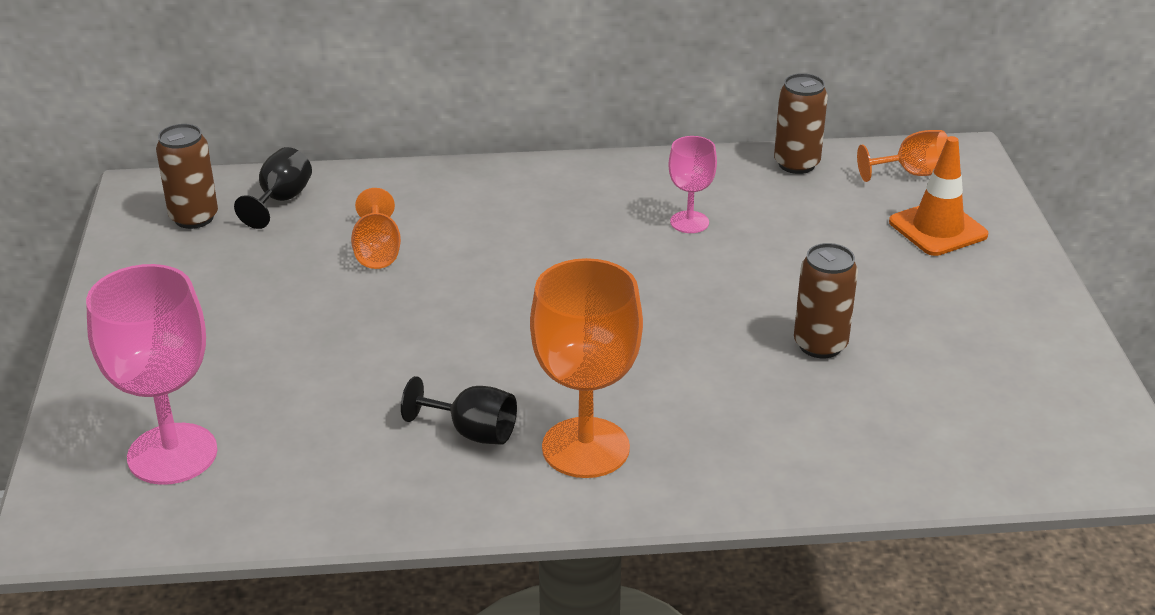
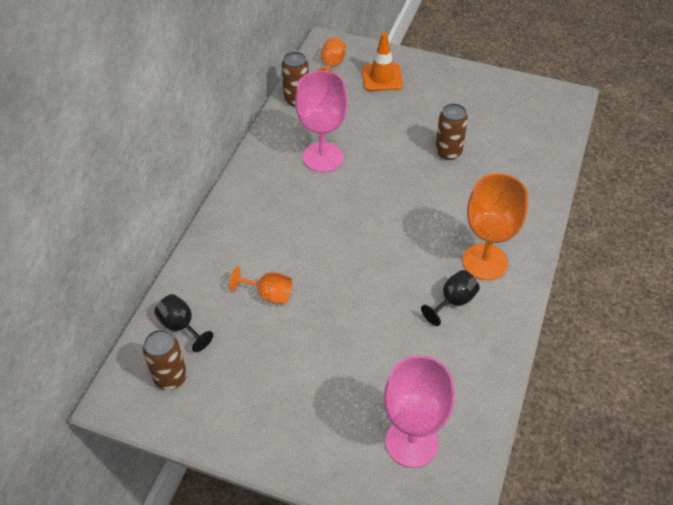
camera: 65 degrees left, 15 degrees up
(689, 222) = (322, 157): pink goblet -> pink goblet, size x1.87

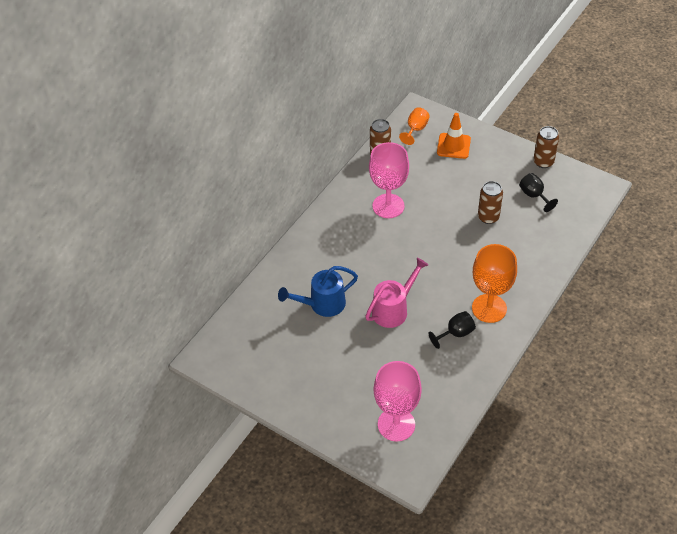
camera: 15 degrees right, 0 degrees up
(170, 378) = (241, 350): brown can -> brown can (543, 162)
(181, 326) = (255, 316): black goblet -> black goblet (534, 196)
(268, 294) = (322, 304): orange goblet -> blue watering can
(365, 284) = (394, 309): none -> pink watering can

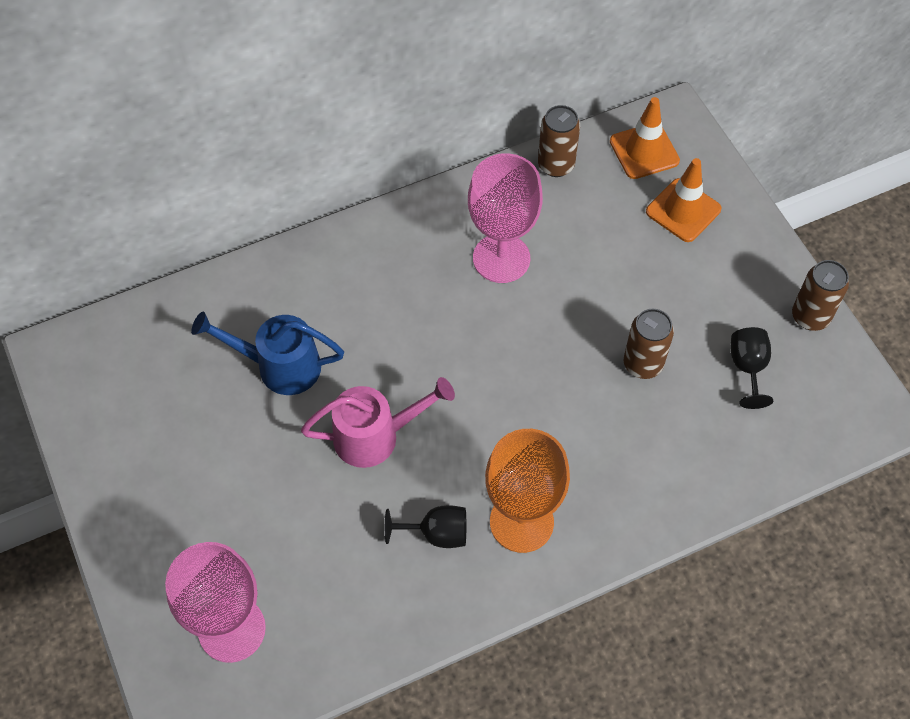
camera: 30 degrees right, 10 degrees up
(415, 129) = (644, 151): orange goblet -> orange traffic cone

